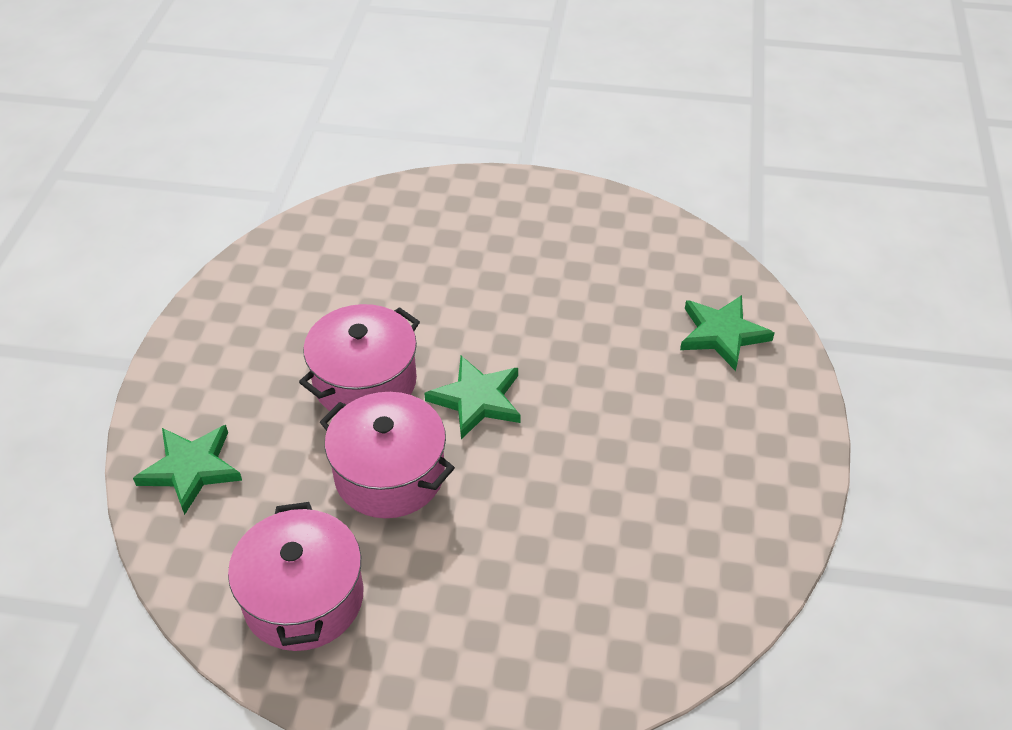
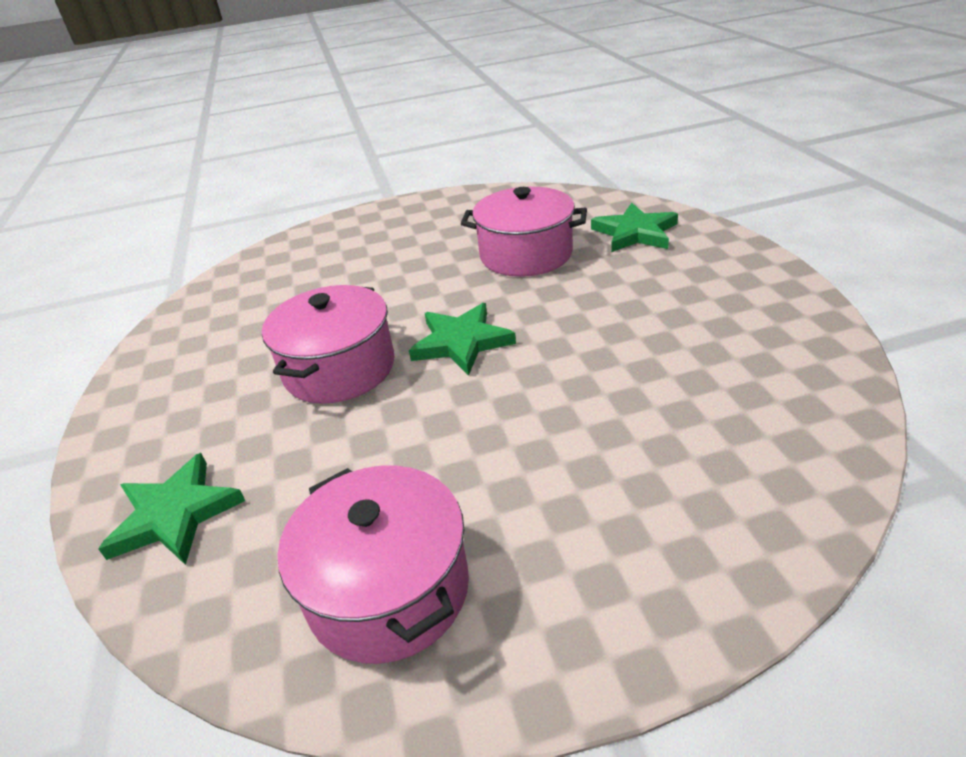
camera: 20 degrees left, 10 degrees down
(389, 474) = (414, 430): pink pot -> pink pot (526, 254)

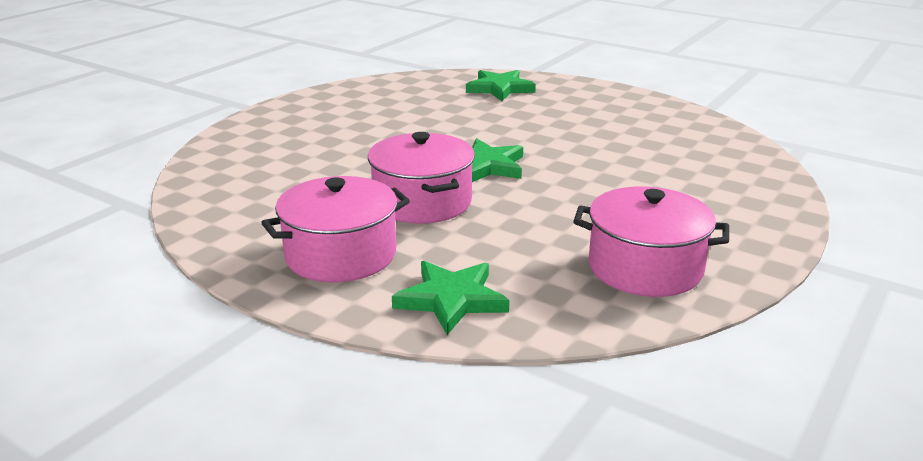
camera: 45 degrees left, 10 degrees down
(526, 254) = (444, 114): pink pot -> pink pot (341, 255)

